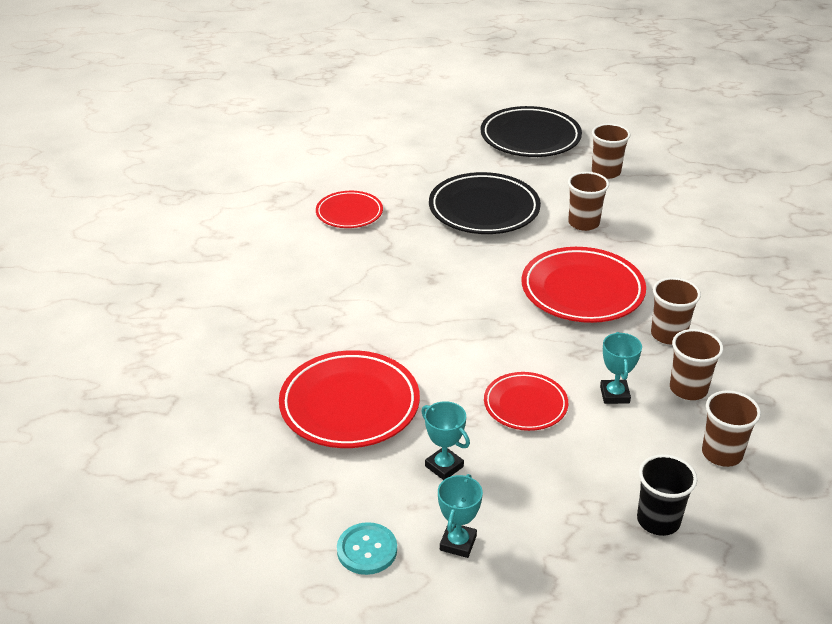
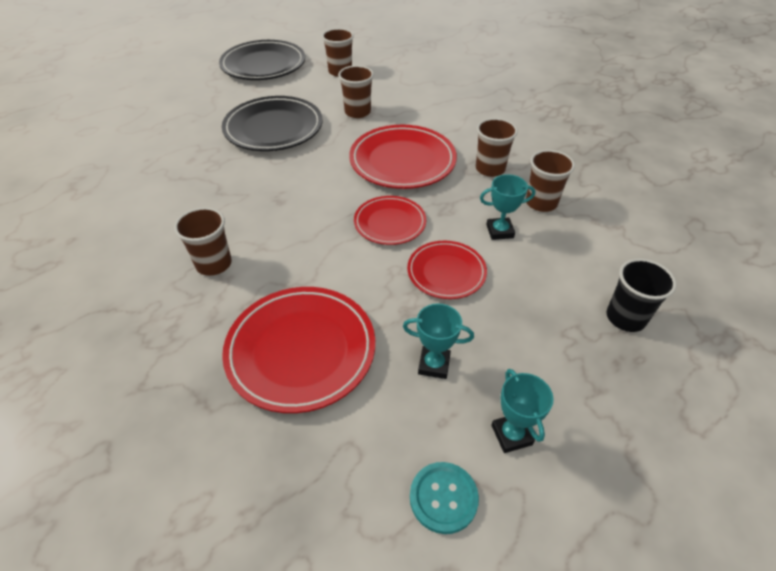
camera: 35 degrees left, 10 degrees up
(349, 213) = (158, 173): red plate -> red plate (390, 223)
(614, 395) = (499, 231): turquoise trophy -> turquoise trophy turned 60 degrees counterclockwise
(722, 453) = (608, 240): brown cup -> brown cup (214, 264)

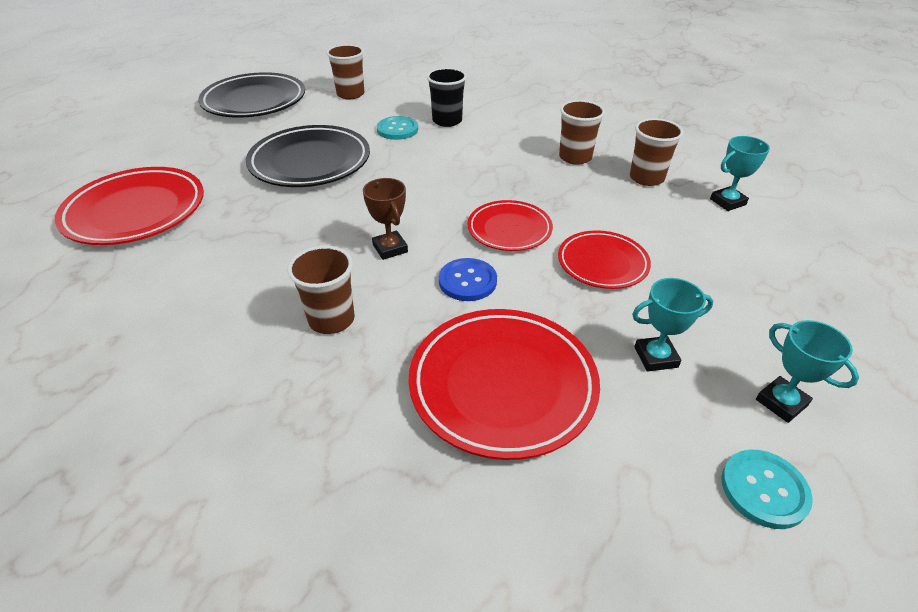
camera: 20 degrees left, 5 degrees down
(288, 217) = (390, 248): none -> brown trophy
(329, 259) = (467, 281): none -> blue button
(357, 112) = (397, 129): brown cup -> turquoise button
(402, 161) = (480, 167): red plate -> red plate (136, 211)
(499, 231) = (626, 212): turquoise trophy -> turquoise trophy (727, 202)
(625, 318) = (799, 262): black cup -> black cup (447, 121)

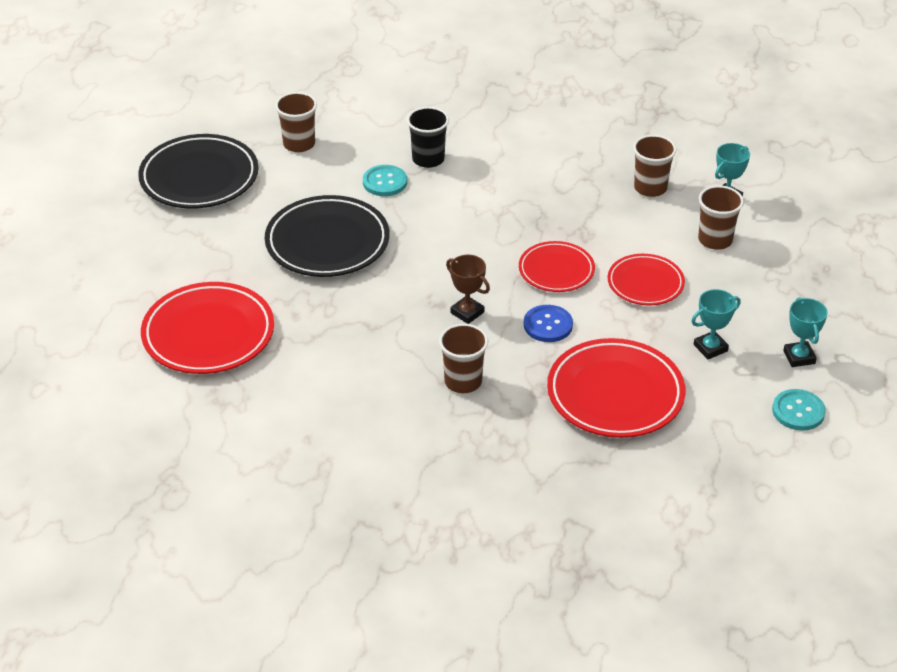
camera: 20 degrees left, 0 degrees up
(575, 157) = (577, 178): brown cup -> brown cup (715, 240)
(781, 402) = (799, 357): turquoise trophy -> turquoise trophy turned 45 degrees clockwise

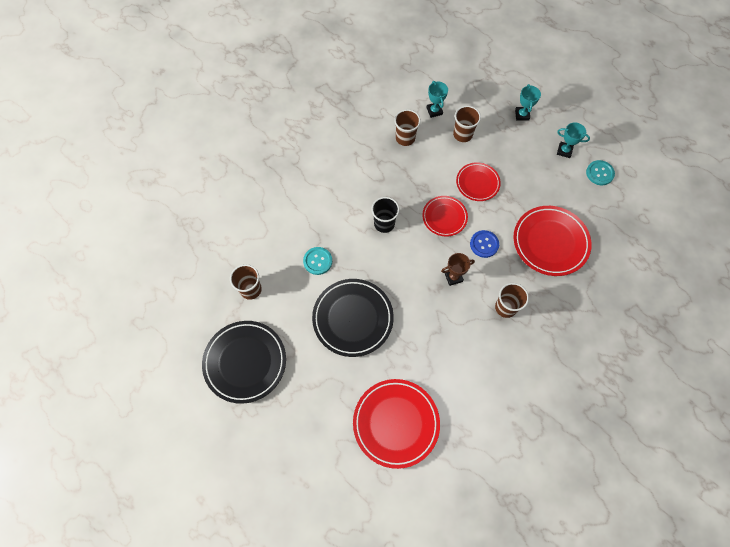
camera: 60 degrees left, 25 degrees up
(428, 159) = (312, 228): black cup -> black cup (384, 224)
(710, 348) = (539, 183): turquoise trophy -> turquoise trophy (522, 115)

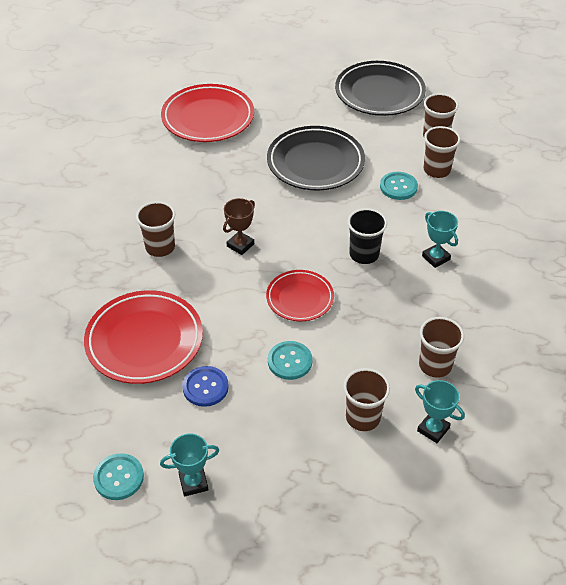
camera: 145 degrees right, 20 degrees down
(280, 259) = (436, 170): none -> brown cup
(477, 183) = (290, 361): red plate -> turquoise button
(484, 244) = (228, 295): blue button -> blue button (205, 387)
(522, 115) = (298, 506): turquoise trophy -> turquoise trophy (436, 258)

